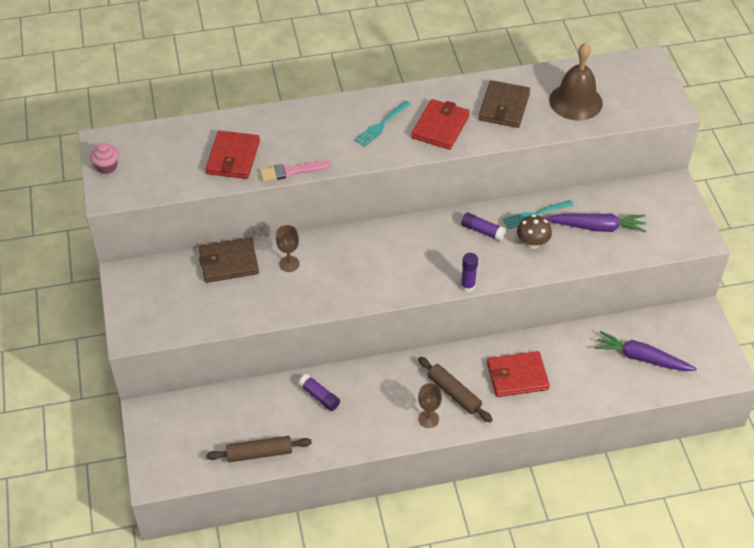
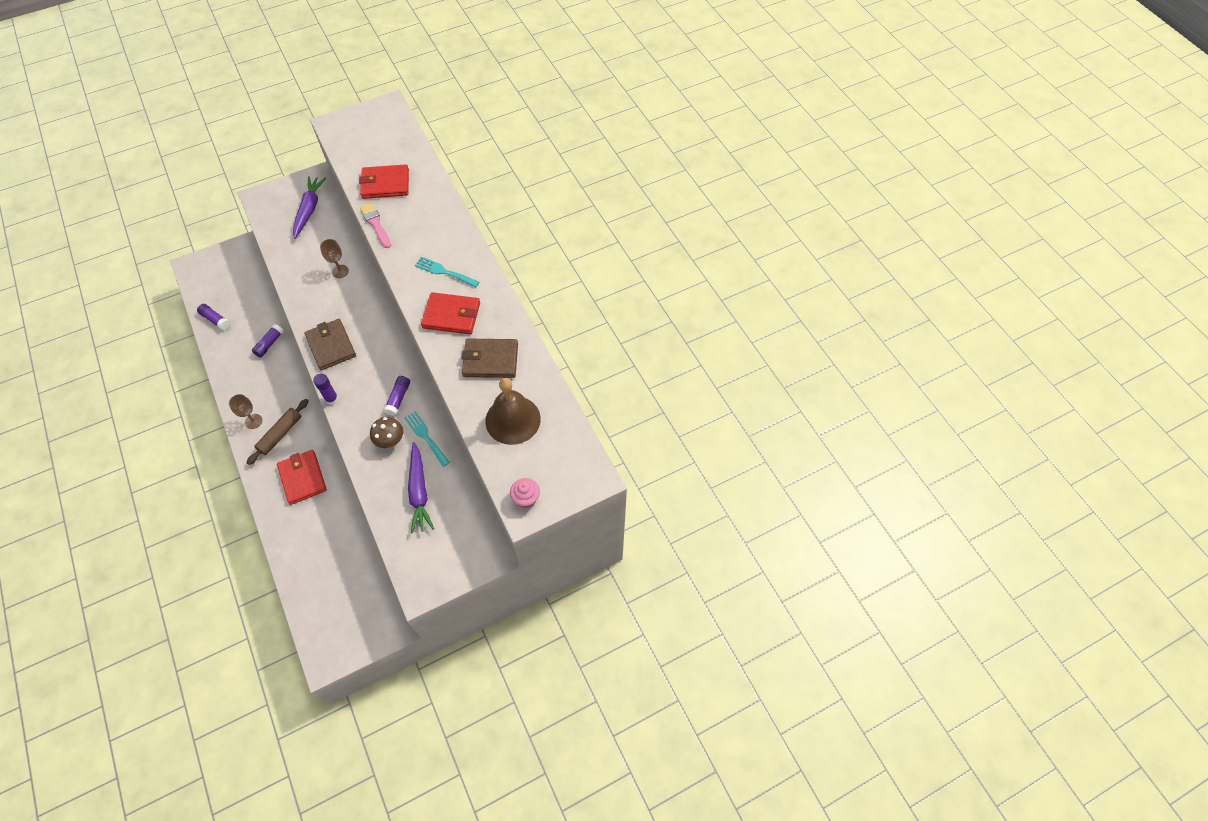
camera: 75 degrees right, 10 degrees up
(107, 167) = (362, 115): pink cupcake -> pink cupcake (526, 498)
(228, 262) = (336, 234): brown wallet -> brown wallet (331, 346)
(259, 453) = (215, 320): brown rolling pin -> purple glue stick
(642, 358) = (333, 578): purple carrot -> purple carrot (309, 210)

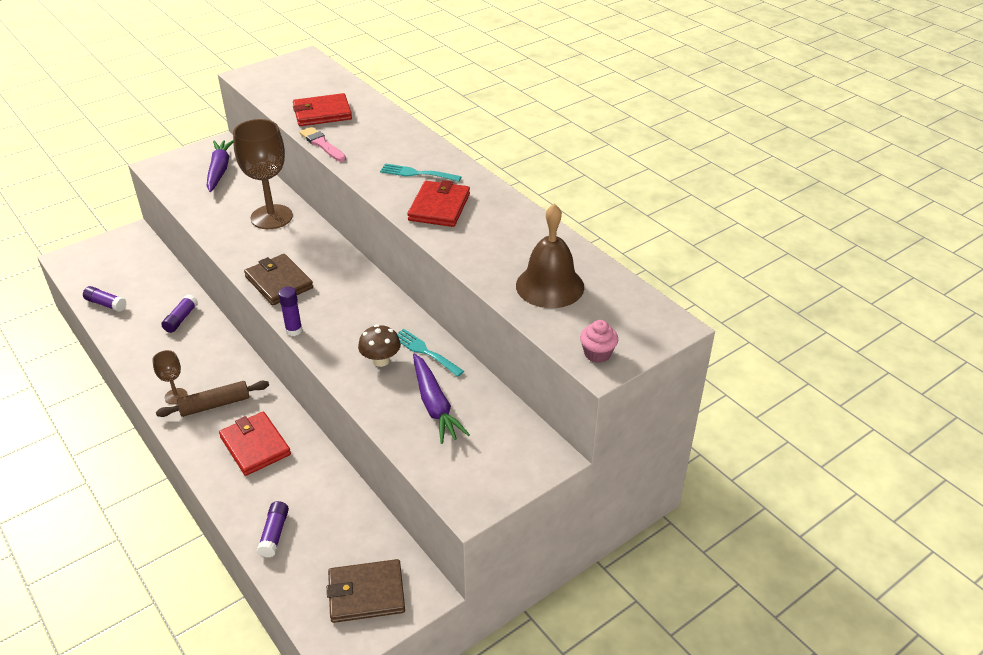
camera: 10 degrees left, 20 degrees down
(280, 434) = (215, 405): brown rolling pin -> brown rolling pin turned 45 degrees clockwise
(340, 271) = (271, 217): brown goblet -> brown goblet, size x2.07
(398, 398) = (378, 320): purple glue stick -> purple glue stick (274, 534)
(451, 315) = (439, 207): red wallet -> red wallet turned 75 degrees counterclockwise
(490, 360) = (501, 238): brown wallet -> brown wallet (366, 593)

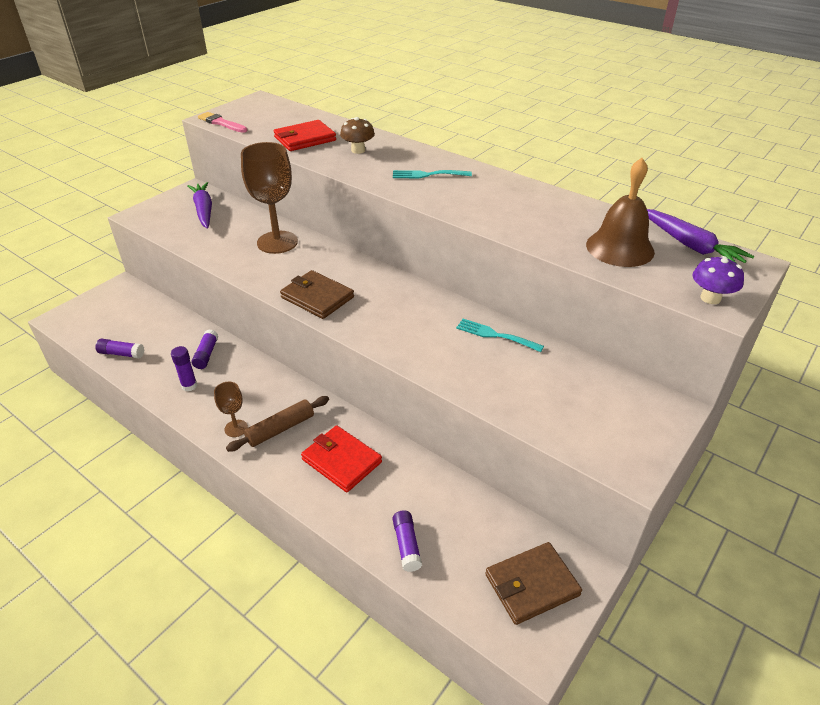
camera: 15 degrees left, 0 degrees up
(294, 330) = (357, 338): purple glue stick -> purple glue stick (189, 386)
(322, 144) = (321, 163): pink brush -> pink brush (221, 123)
(381, 360) = (459, 350): brown mushroom -> brown mushroom (358, 150)
(434, 405) = (536, 382): purple carrot -> purple carrot (690, 245)
(439, 207) = (469, 198): red wallet -> none
(597, 354) = (710, 298): pink cupcake -> purple mushroom

